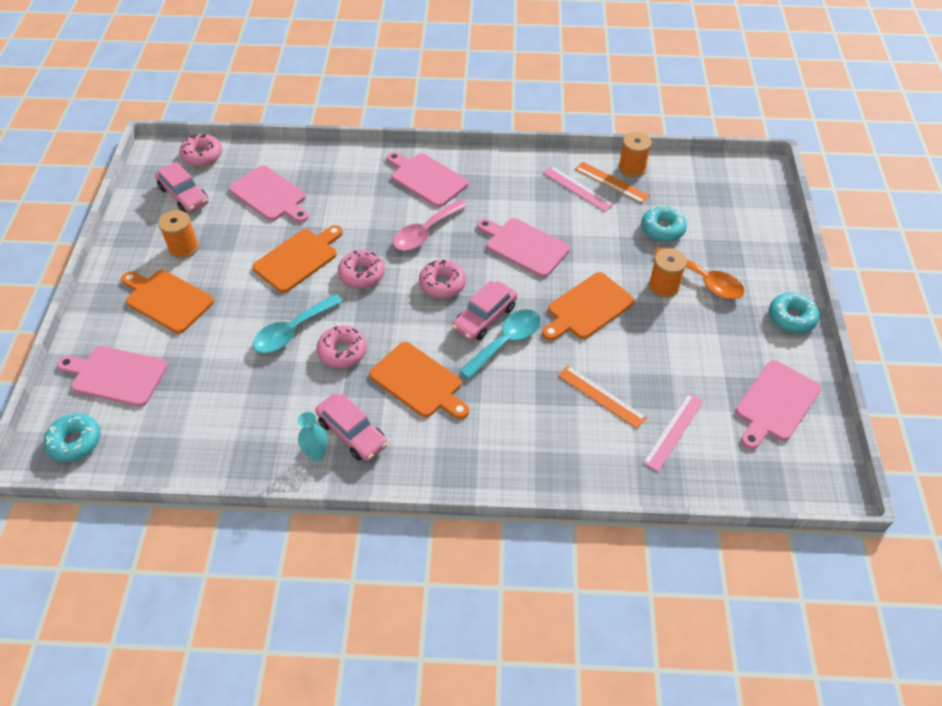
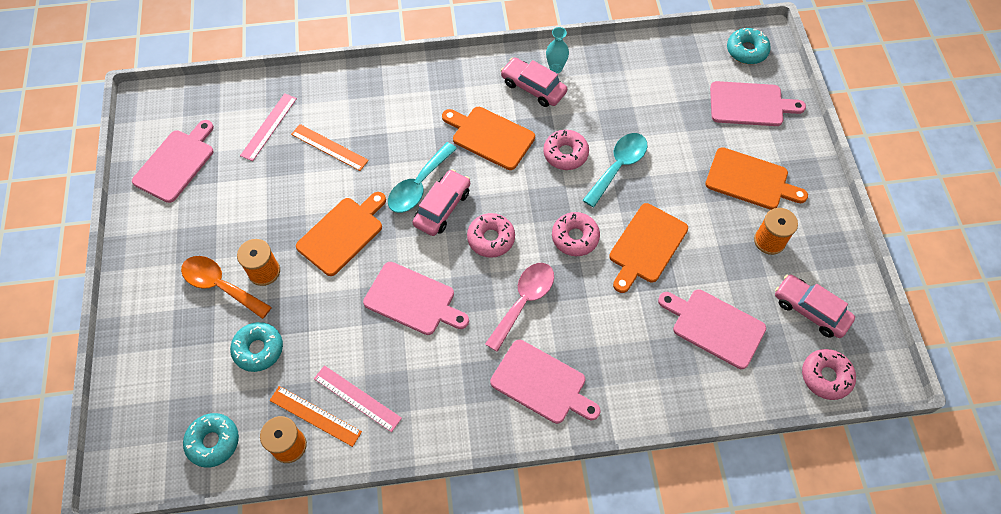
camera: 170 degrees right, 10 degrees up
(791, 317) = (139, 254): turquoise donut -> turquoise donut (213, 442)

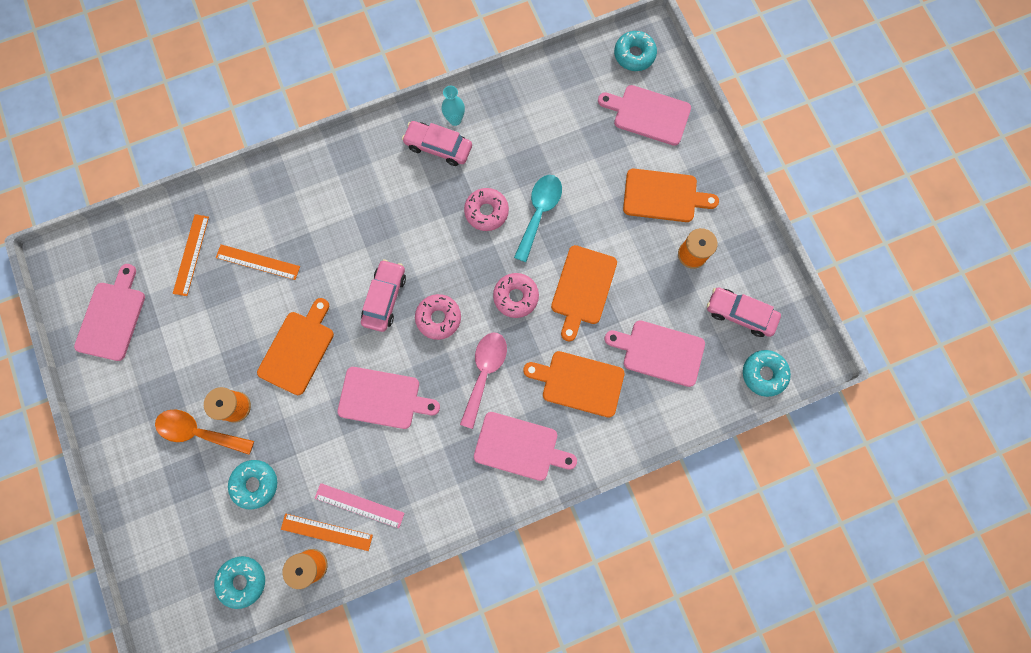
camera: 15 degrees left, 15 degrees up
(269, 126) = (191, 254): pink ruler -> orange ruler
(418, 185) = (356, 281): turquoise spoon -> none
(490, 137) = (410, 211): orange cutting board -> orange cutting board (579, 383)
(750, 104) = (648, 114): pink cutting board -> pink cutting board turned 150 degrees counterclockwise
(826, 376) = (763, 374): pink donut -> turquoise donut

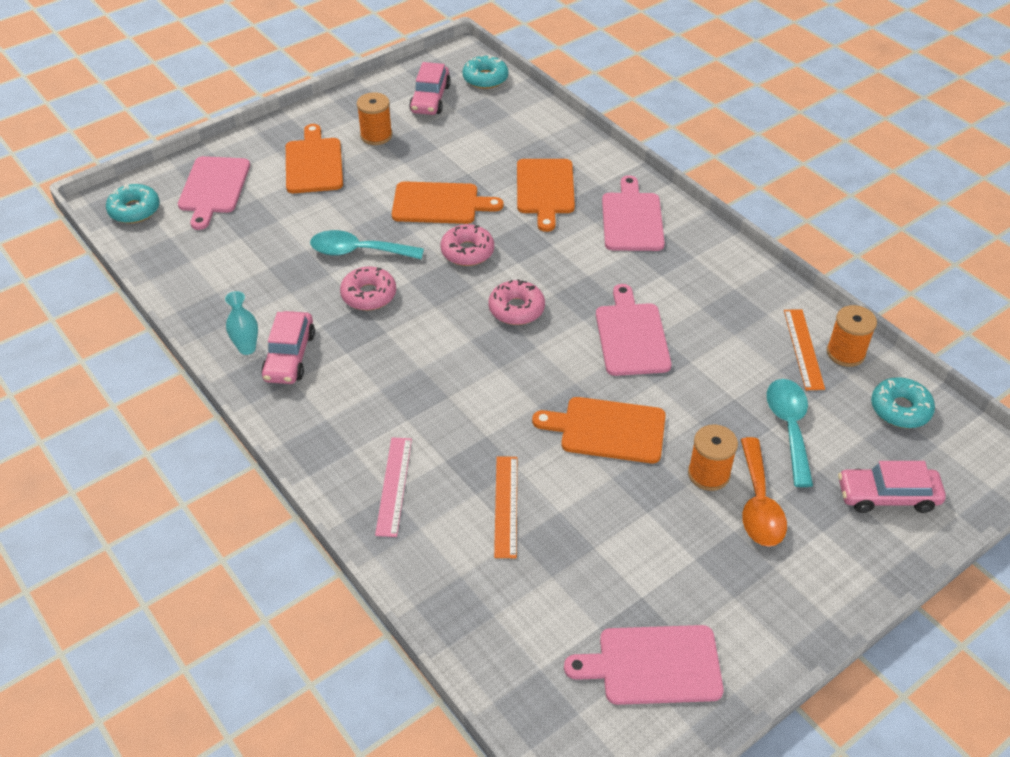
camera: 105 degrees left, 30 degrees down
(191, 254) = (521, 591): orange ruler -> none
(255, 484) = (789, 427): turquoise donut -> turquoise spoon
(359, 505) = (759, 328): pink ruler -> pink ruler (394, 486)
(385, 298) = (509, 362): pink car -> pink car (887, 496)
(484, 373) = (565, 259): pink spoon -> none
(659, 352) = (490, 142): pink cutting board -> none

